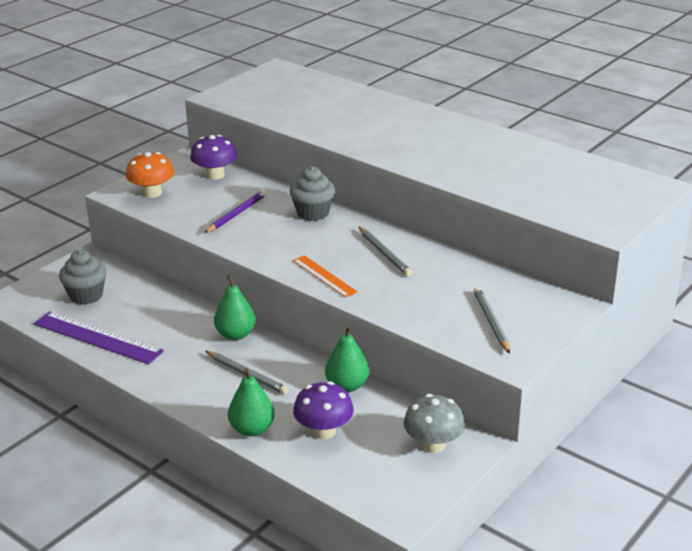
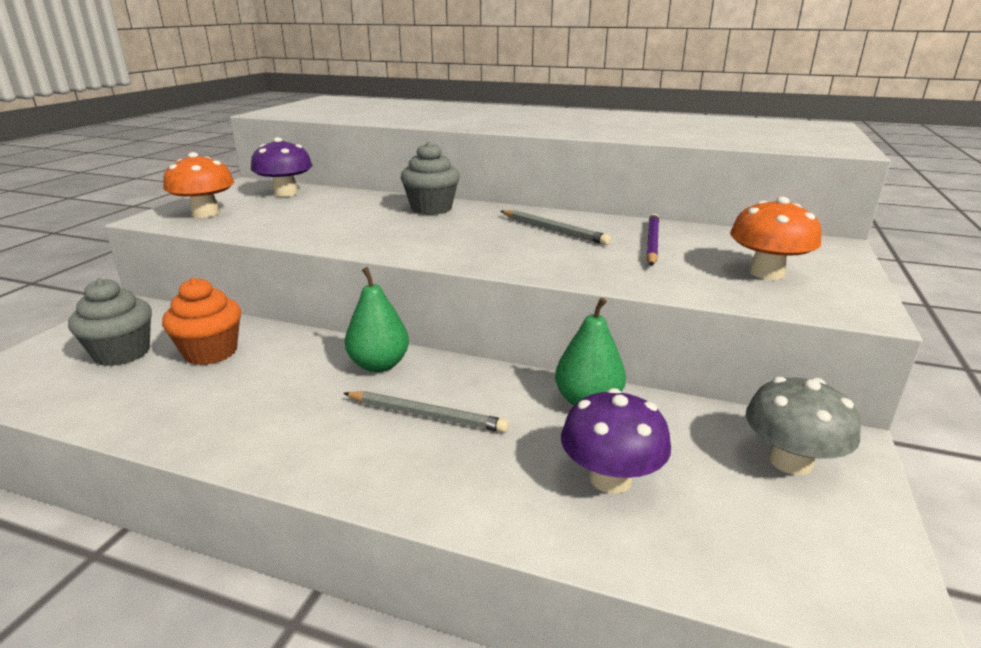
camera: 20 degrees left, 5 degrees down
(97, 337) = (149, 407): purple ruler -> none
(138, 305) = (211, 352): none -> orange cupcake
(237, 214) = (333, 219): purple pencil -> purple pencil (652, 243)
(252, 429) = (489, 504): green pear -> none
(324, 276) = (498, 258): orange ruler -> none
(491, 322) = (766, 273): grey pencil -> orange mushroom

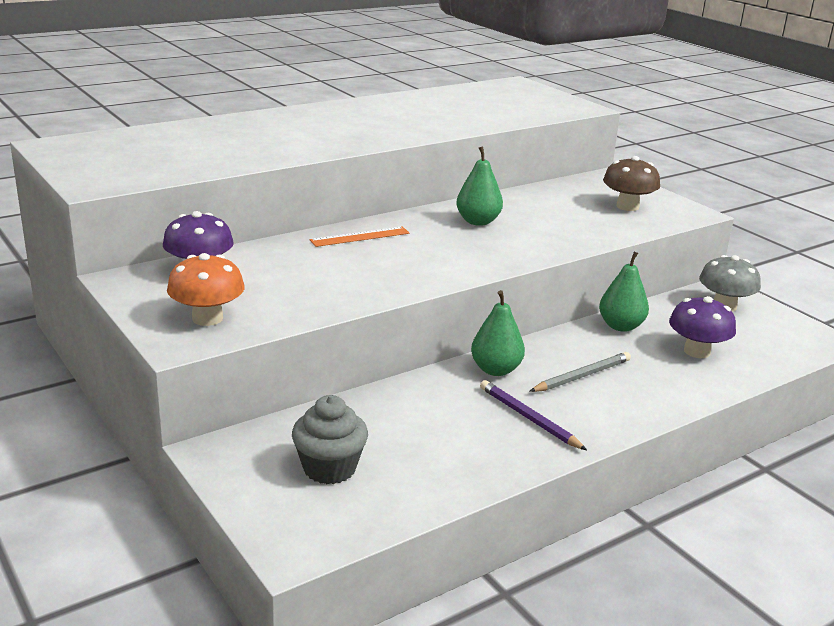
camera: 55 degrees left, 0 degrees up
(211, 352) = (385, 428): orange cupcake -> none
(431, 208) = (360, 237): grey cupcake -> orange ruler
(553, 230) = (478, 221): grey pencil -> green pear
(652, 243) = (544, 209): purple pencil -> purple pencil (529, 418)
(766, 273) = (627, 206): orange mushroom -> brown mushroom

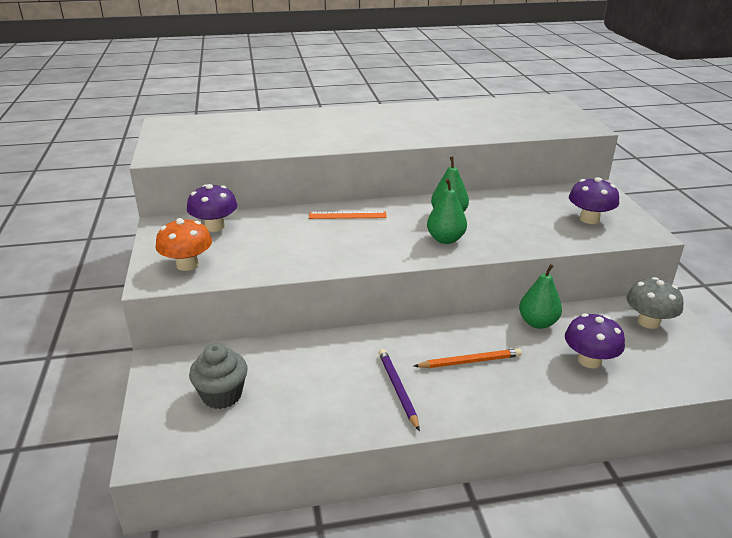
camera: 25 degrees right, 5 degrees up
(495, 370) = (404, 341): green pear -> green pear (445, 239)
(582, 376) = (469, 361): grey pencil -> orange pencil
(627, 206) = (589, 219): brown mushroom -> purple mushroom

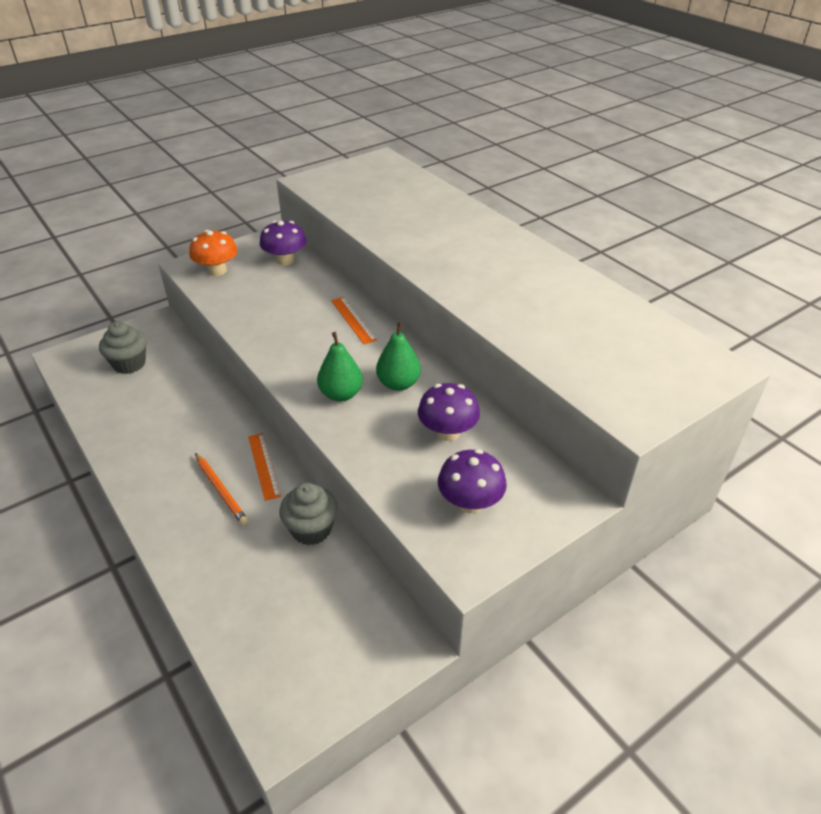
camera: 65 degrees right, 10 degrees up
(398, 389) = (164, 454): purple pencil -> none
(450, 332) = (263, 465): none -> orange ruler
(537, 323) = (311, 529): green pear -> grey cupcake
(589, 360) = (258, 585): purple mushroom -> purple mushroom (447, 432)
(648, 322) = (363, 636): grey mushroom -> none

